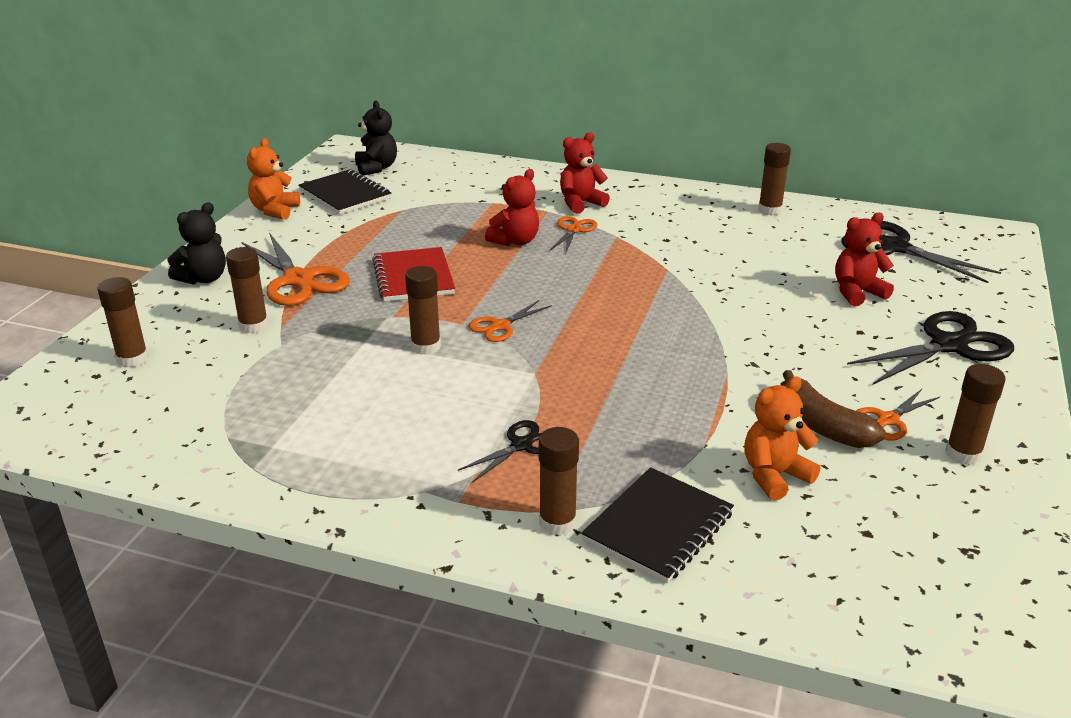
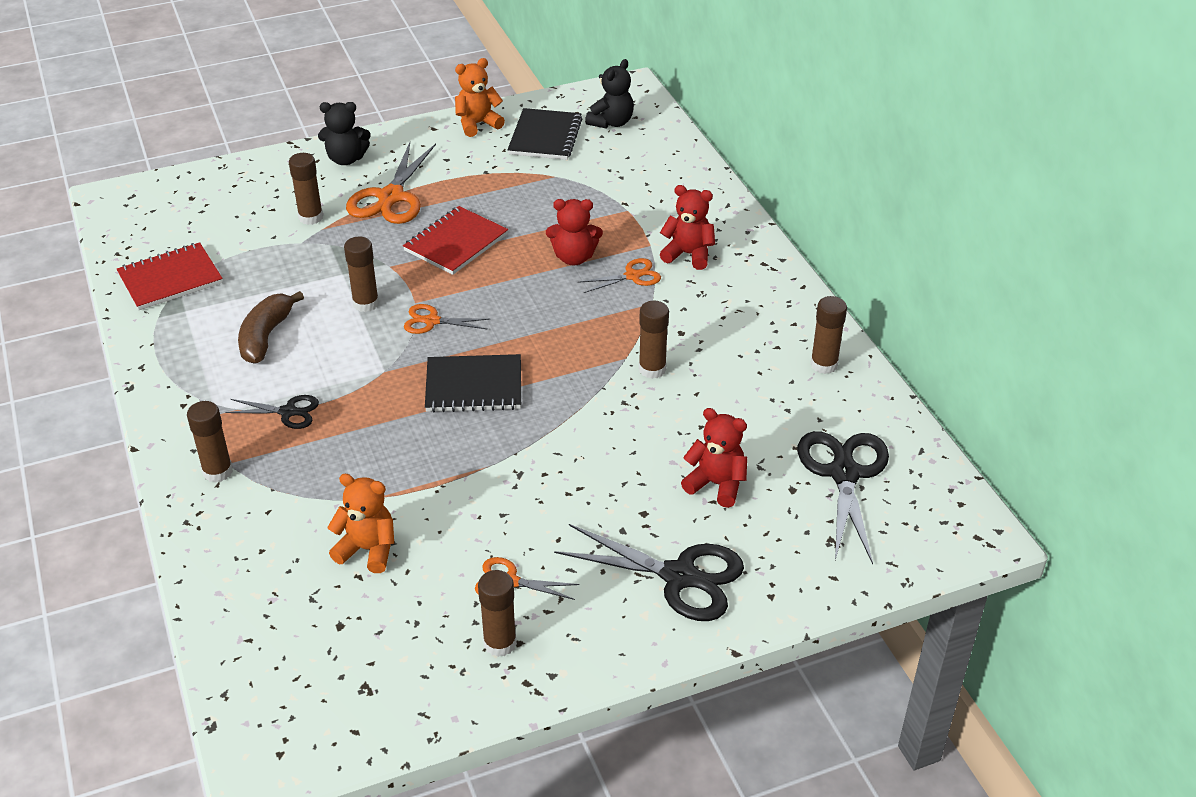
camera: 50 degrees right, 10 degrees up
(132, 359) = (222, 198): brown glue stick -> brown glue stick (652, 369)
(204, 436) = (170, 279): none -> red notebook
(658, 527) = (253, 519): black notebook -> black notebook (474, 386)
(821, 426) = (461, 547): brown banana -> brown banana (265, 336)

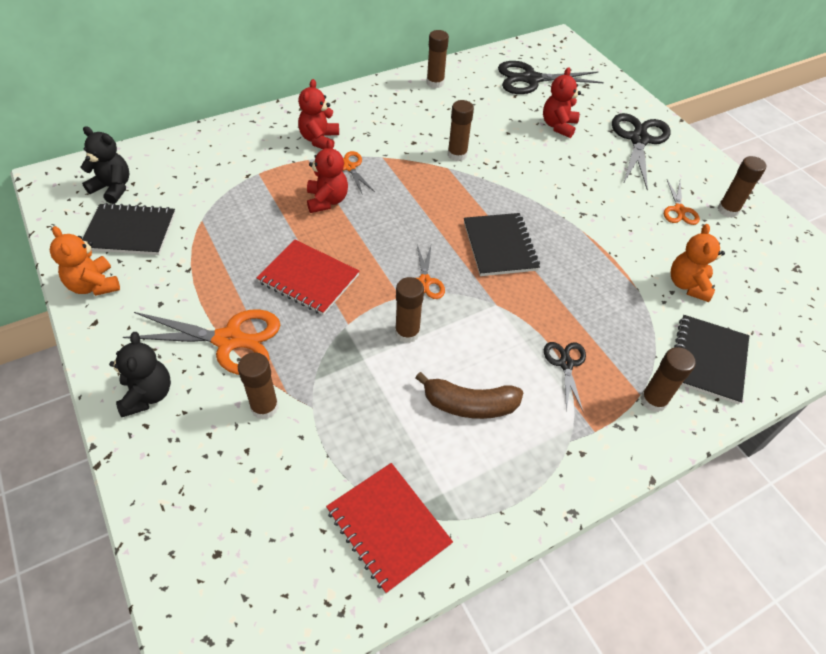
camera: 100 degrees left, 10 degrees up
(250, 534) = (708, 360): none -> black notebook

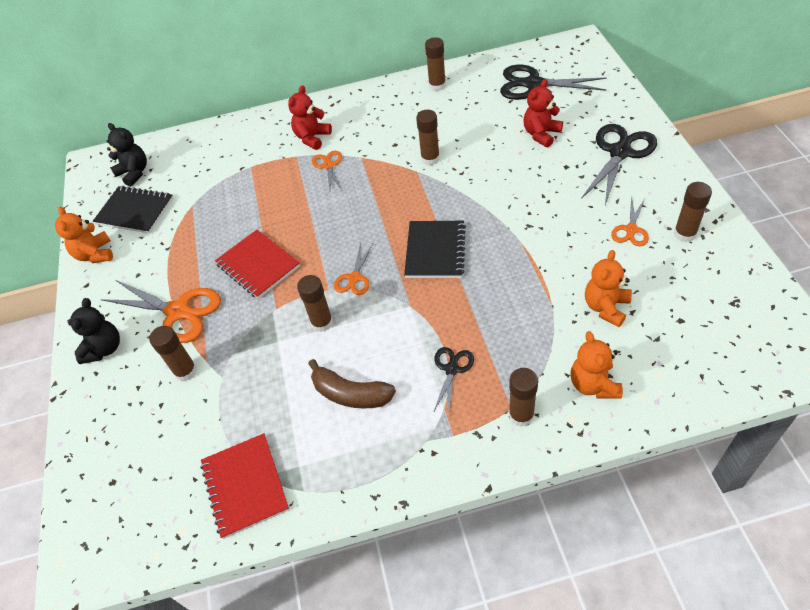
camera: 25 degrees right, 0 degrees up
(327, 201) = (298, 196): red teddy bear -> none
(708, 360) = (593, 384): black notebook -> orange teddy bear

